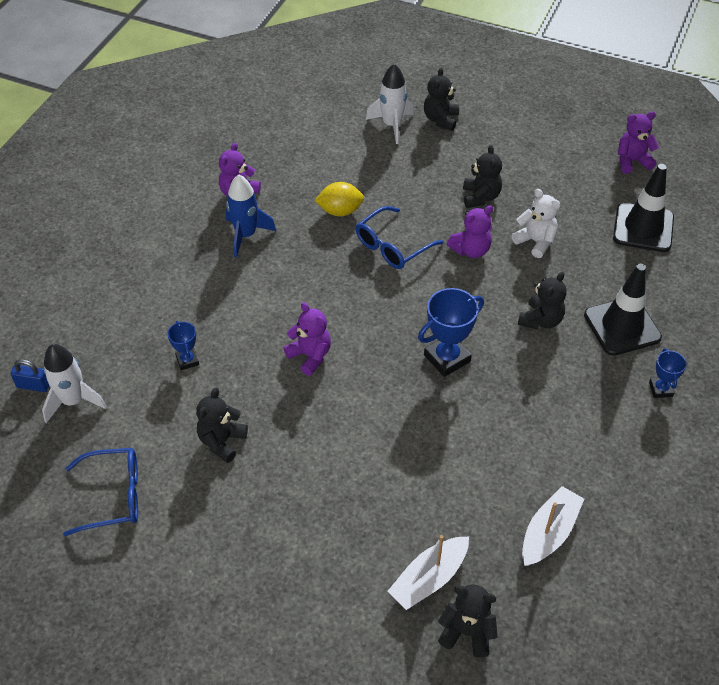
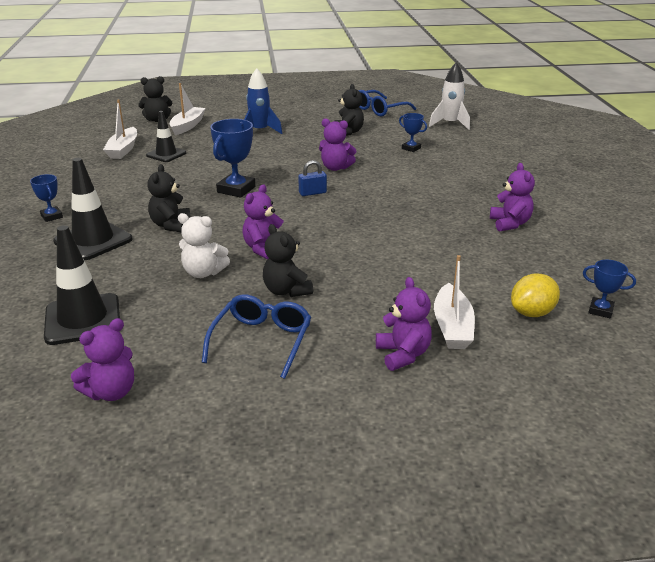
camera: 150 degrees right, 20 degrees down
(33, 385) = (480, 123): blue padlock -> blue padlock (312, 193)
(246, 235) = (465, 204): blue rocket -> blue rocket (260, 131)
(285, 100) = (600, 310): none -> blue trophy
(340, 211) = (411, 239): yellow lemon -> yellow lemon (532, 313)
(392, 125) = (452, 327): white rocket -> white boat
(392, 246) = (338, 231): blue glasses -> blue glasses (262, 341)
(440, 119) = (403, 354): black teddy bear -> purple teddy bear
(494, 488) = (166, 154): none -> black traffic cone

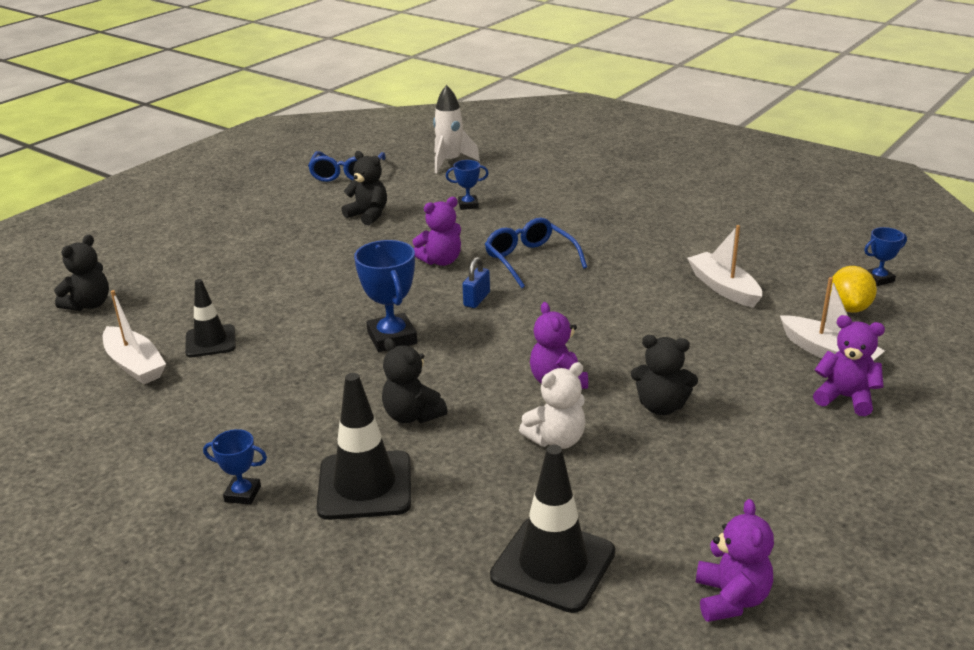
camera: 45 degrees left, 0 degrees up
(187, 126) = (153, 293): white boat -> white boat (723, 288)
(260, 131) = (265, 258): blue rocket -> none
(262, 341) = (738, 462): blue glasses -> blue glasses (530, 260)
(510, 224) = (693, 240): purple teddy bear -> none

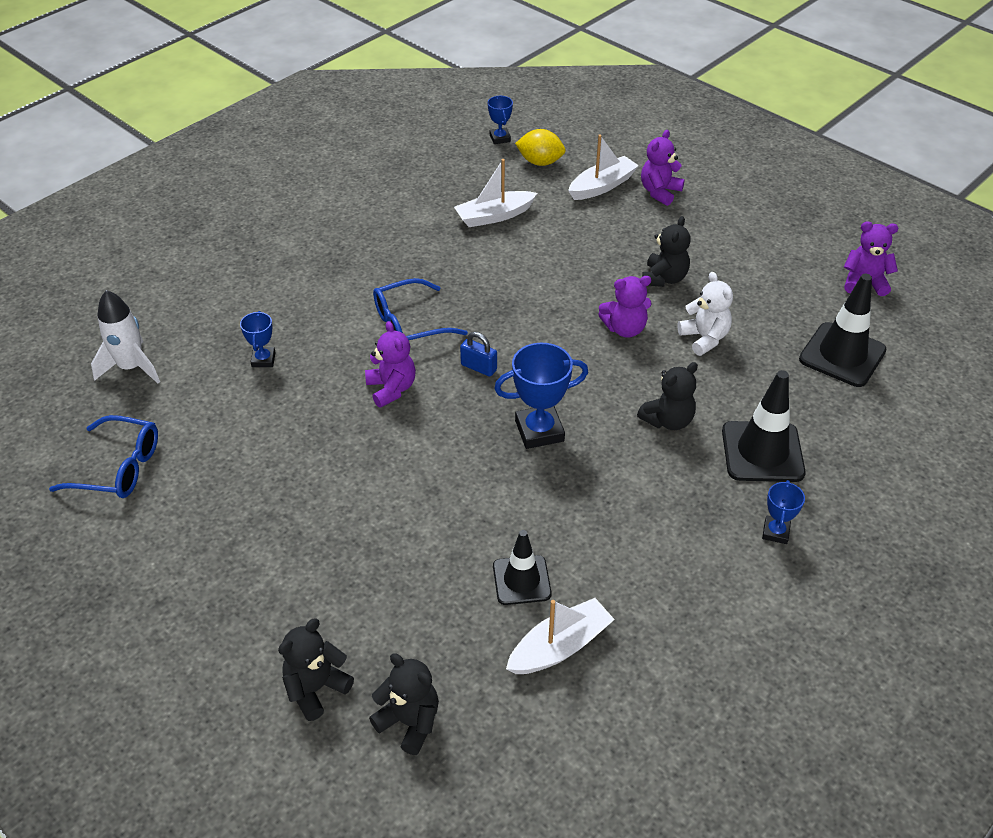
camera: 85 degrees left, 15 degrees up
(368, 215) = (254, 447): black teddy bear -> black teddy bear (316, 688)

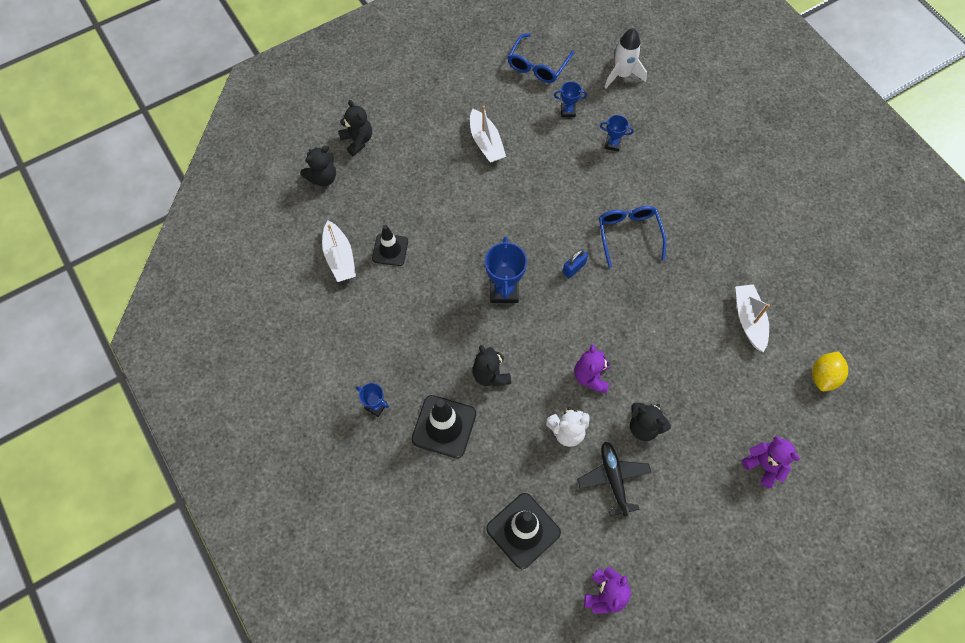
camera: 105 degrees right, 20 degrees up
(391, 389) = (566, 212): purple teddy bear -> none
(500, 138) = (866, 352): blue trophy -> blue trophy (568, 111)
(602, 186) = (780, 418): white boat -> white boat (486, 142)
(738, 293) = (613, 478): none -> black plane

